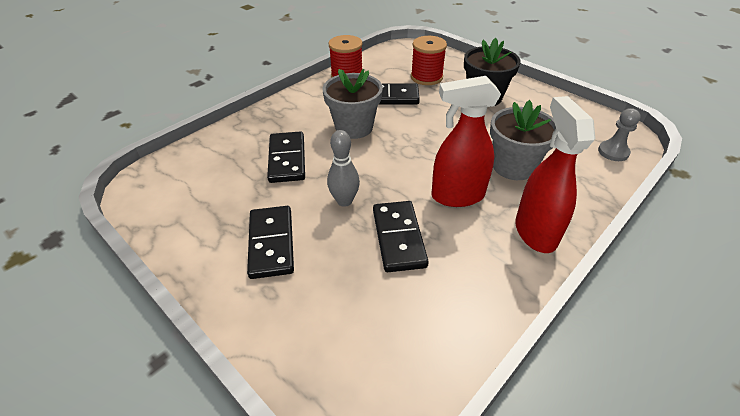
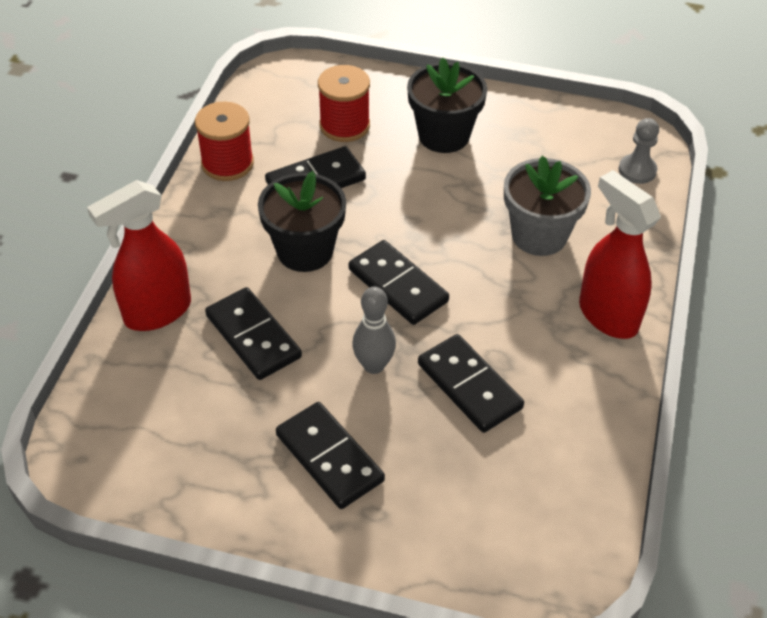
camera: 30 degrees left, 5 degrees up
(354, 127) = (305, 251): grey flower pot -> black flower pot
(395, 163) = (397, 285): none -> black domino
(457, 196) = (499, 303): red spray bottle -> red spray bottle (157, 312)

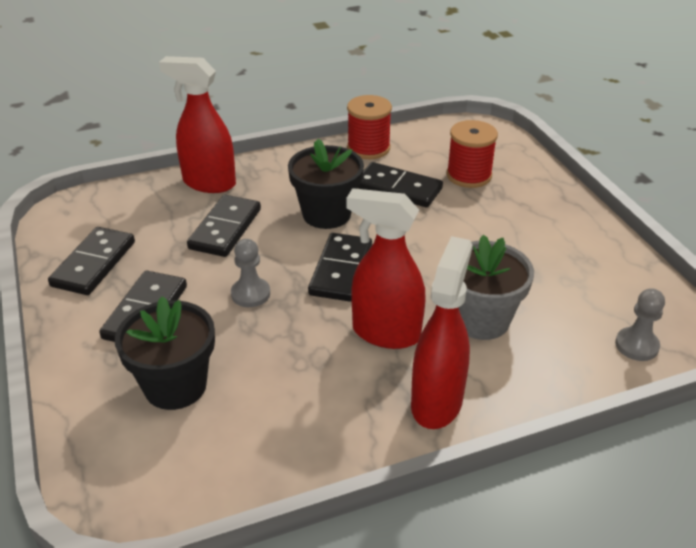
camera: 55 degrees right, 10 degrees down
(374, 365) = (250, 294): grey bowling pin -> grey pawn
(444, 135) = (523, 222): black flower pot -> black flower pot (175, 386)
(469, 386) = (276, 352): black domino -> black domino (93, 264)
(505, 302) = (385, 333): none -> red spray bottle

